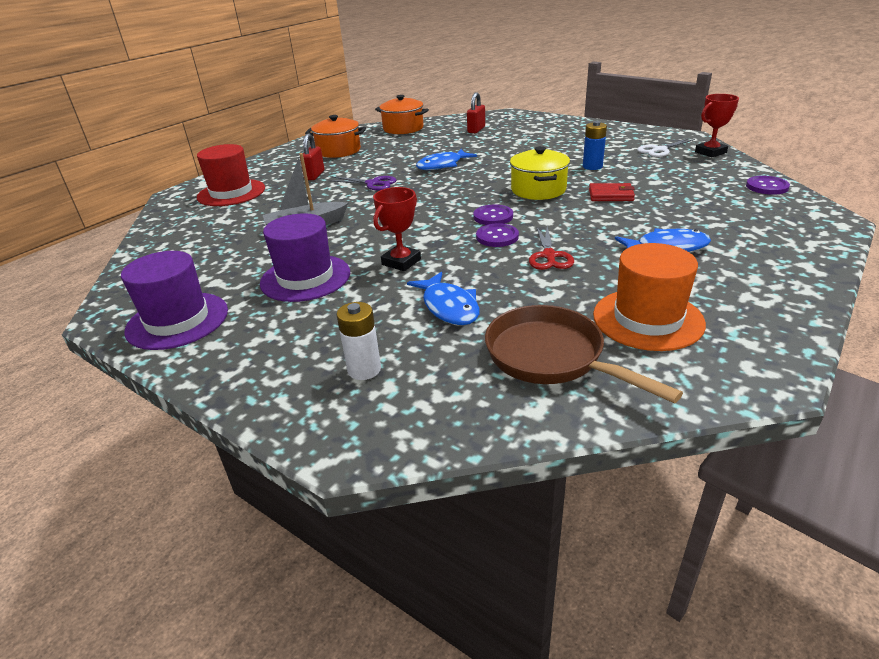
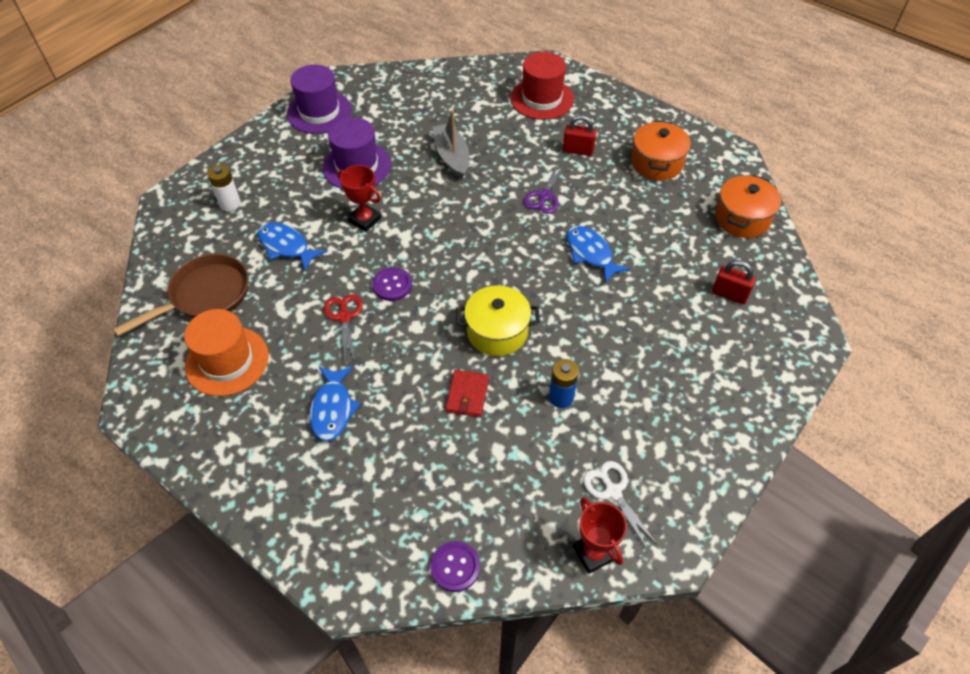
camera: 90 degrees right, 20 degrees up
(449, 307) = (286, 246): blue fish -> blue fish turned 60 degrees clockwise
(493, 216) = (437, 286): purple button -> none
(549, 256) = (344, 317): red scissors -> red scissors turned 75 degrees clockwise

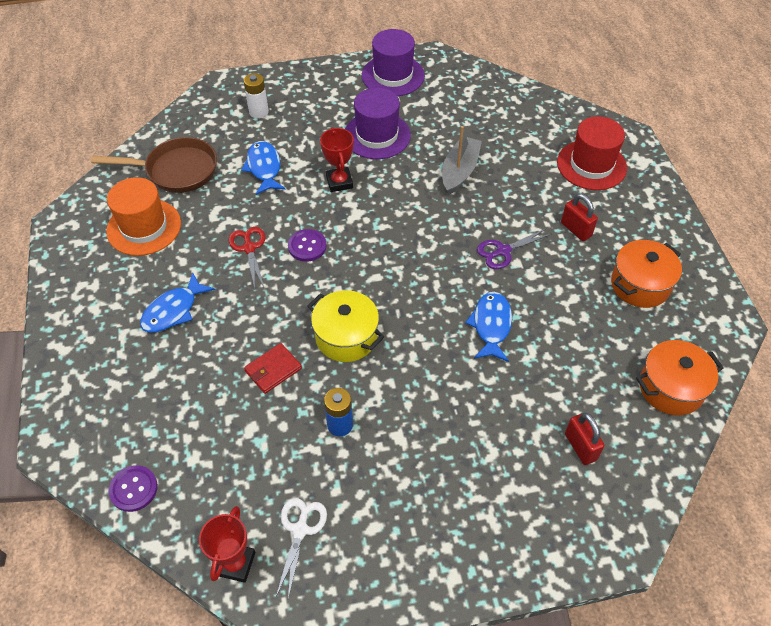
camera: 40 degrees right, 0 degrees up
(344, 317) = (249, 248): red scissors -> red scissors turned 45 degrees counterclockwise

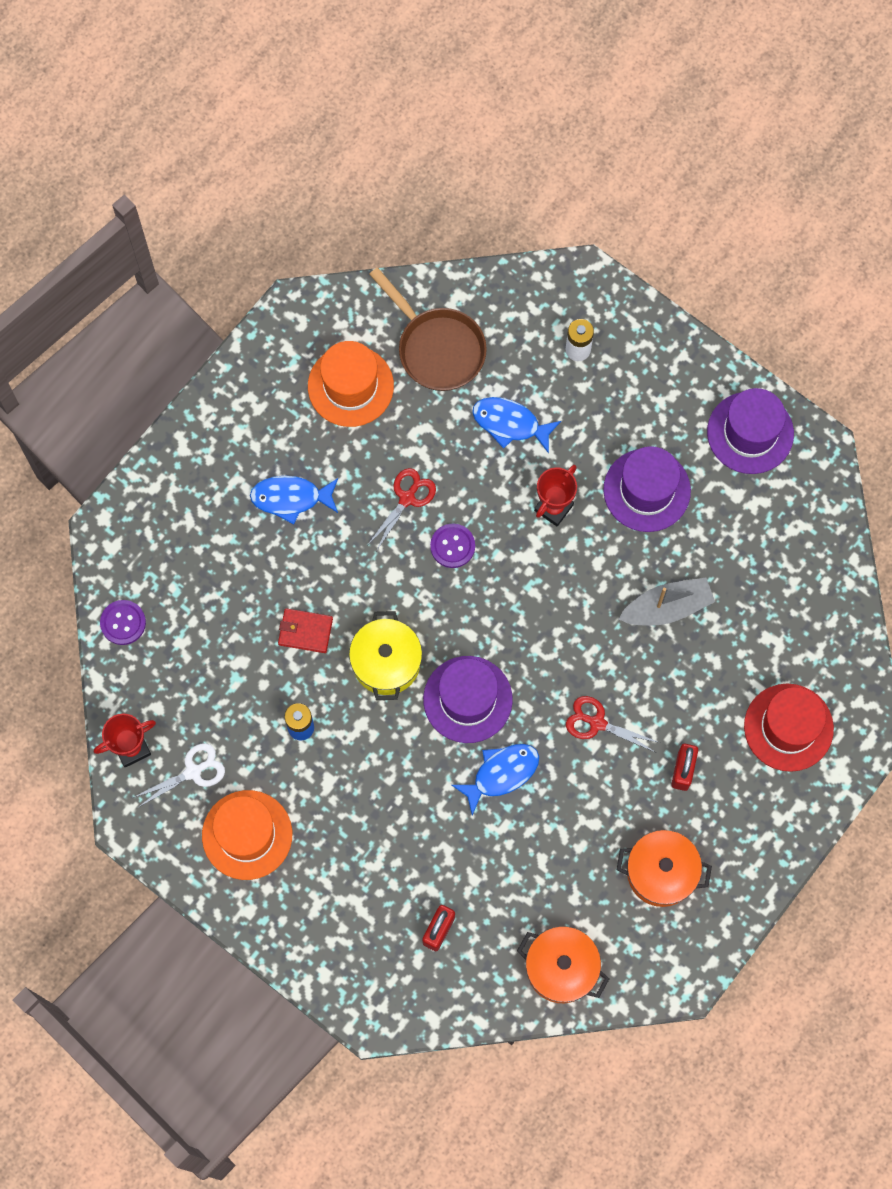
camera: 50 degrees right, 20 degrees up
(264, 168) = (510, 423): blue fish -> blue fish turned 105 degrees counterclockwise
(388, 528) = (247, 835): none -> orange hat
(419, 308) = (467, 699): none -> purple hat
(503, 251) = (597, 723): purple scissors -> red scissors

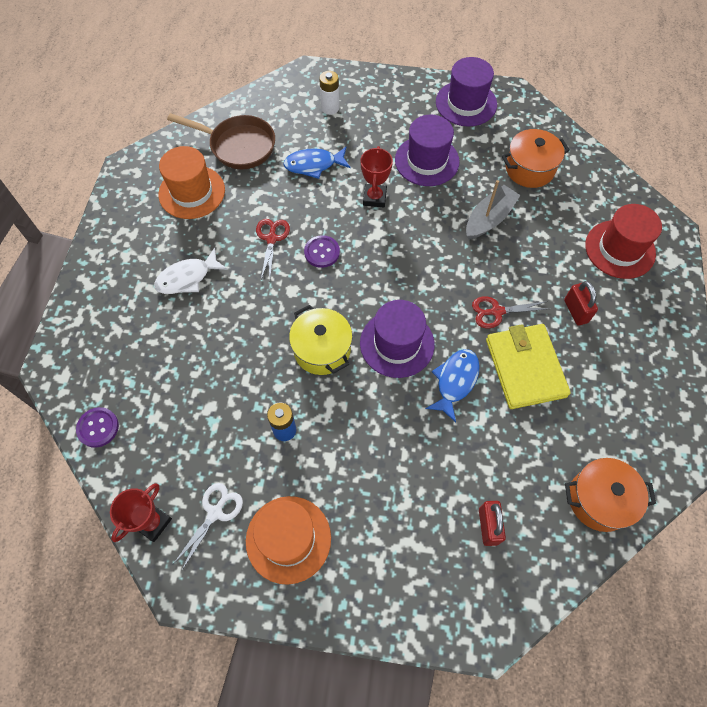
camera: 30 degrees left, 10 degrees down
(291, 498) = (187, 278): blue fish -> white fish
(305, 631) = (248, 360): red wallet -> none
(583, 800) = (525, 367): none -> yellow wallet
(661, 872) = (614, 387): orange pot -> orange pot (529, 169)

